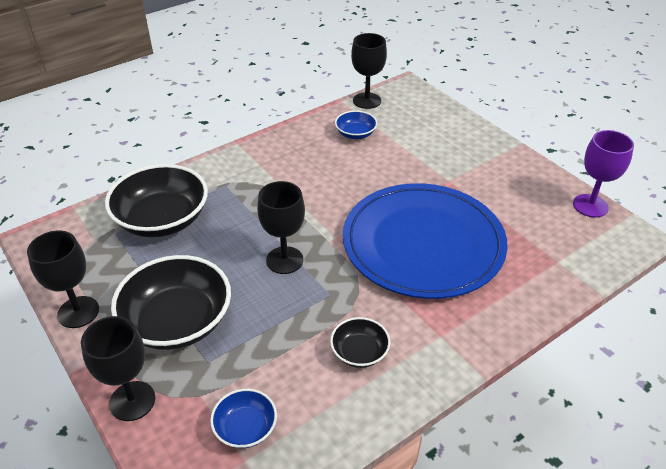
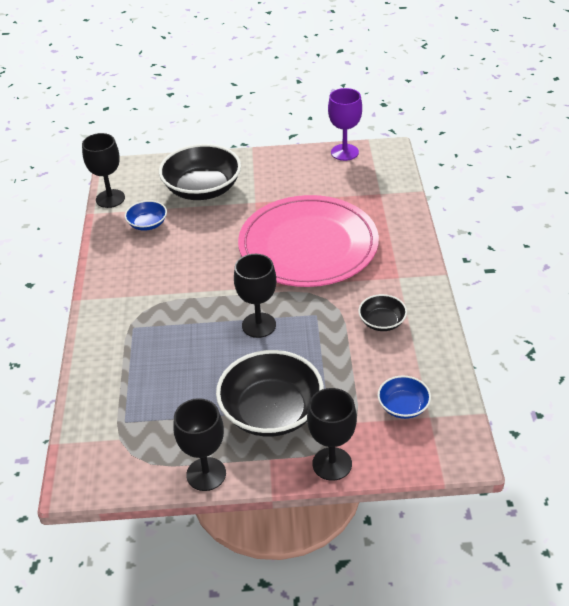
camera: 55 degrees left, 0 degrees up
(162, 220) = (138, 383): black bowl -> black bowl (202, 189)
(423, 243) = (308, 245): blue plate -> pink plate

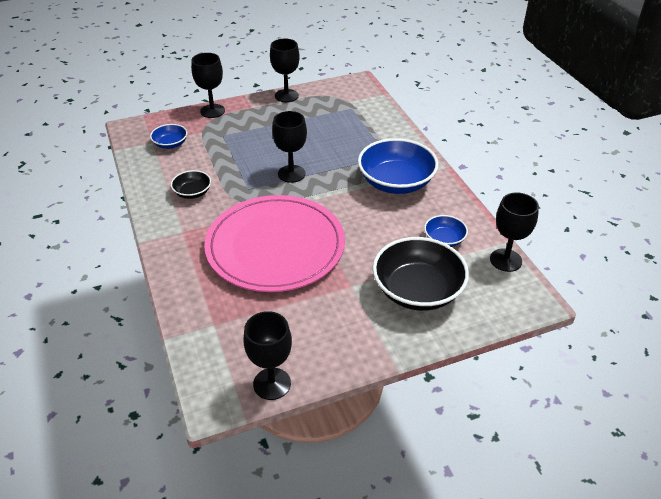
camera: 160 degrees right, 0 degrees up
(148, 291) = (396, 182): none -> blue bowl
(271, 411) = (259, 127): black bowl -> none
(344, 152) = (272, 384): purple goblet -> black goblet

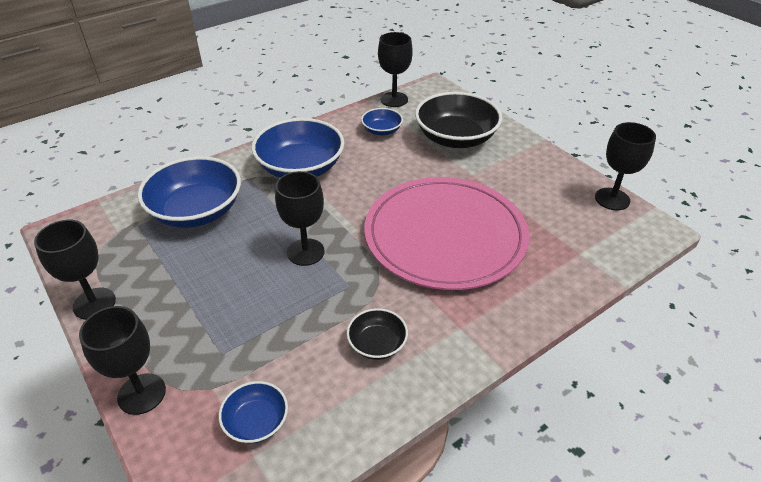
camera: 105 degrees left, 0 degrees up
(357, 131) = (196, 211): none -> blue bowl

